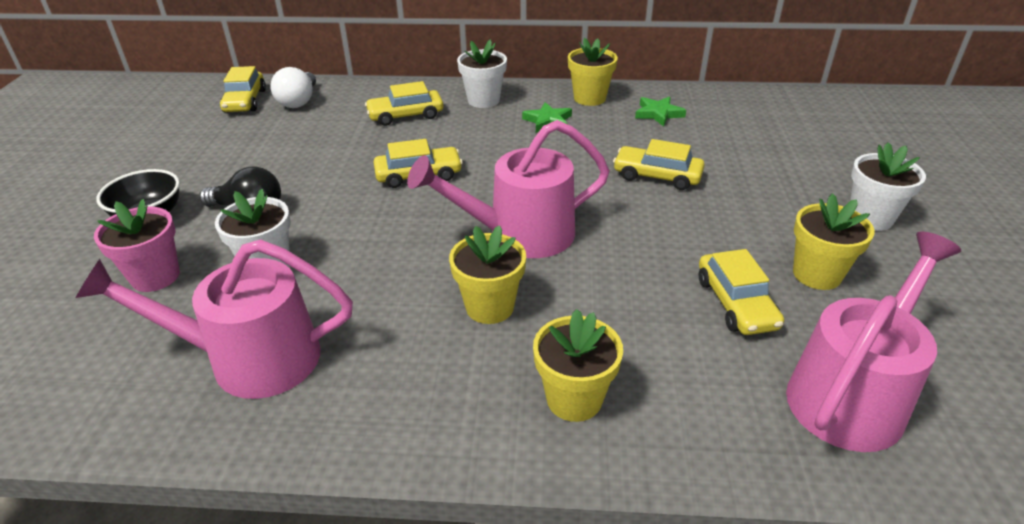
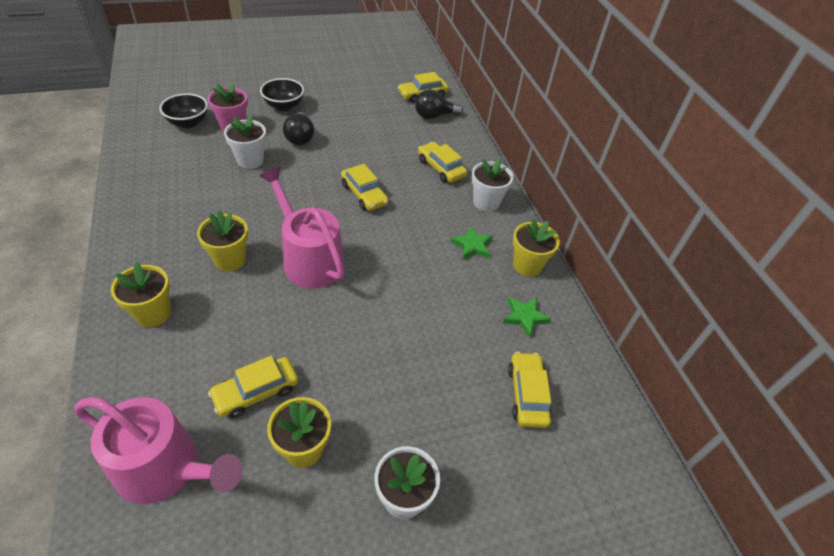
camera: 65 degrees right, 10 degrees up
(87, 332) = (188, 123): none -> black bowl
(250, 359) = (175, 179): pink watering can -> none
(299, 101) = (434, 116): white light bulb -> black light bulb
(657, 176) = (415, 327): yellow car -> yellow car (527, 394)

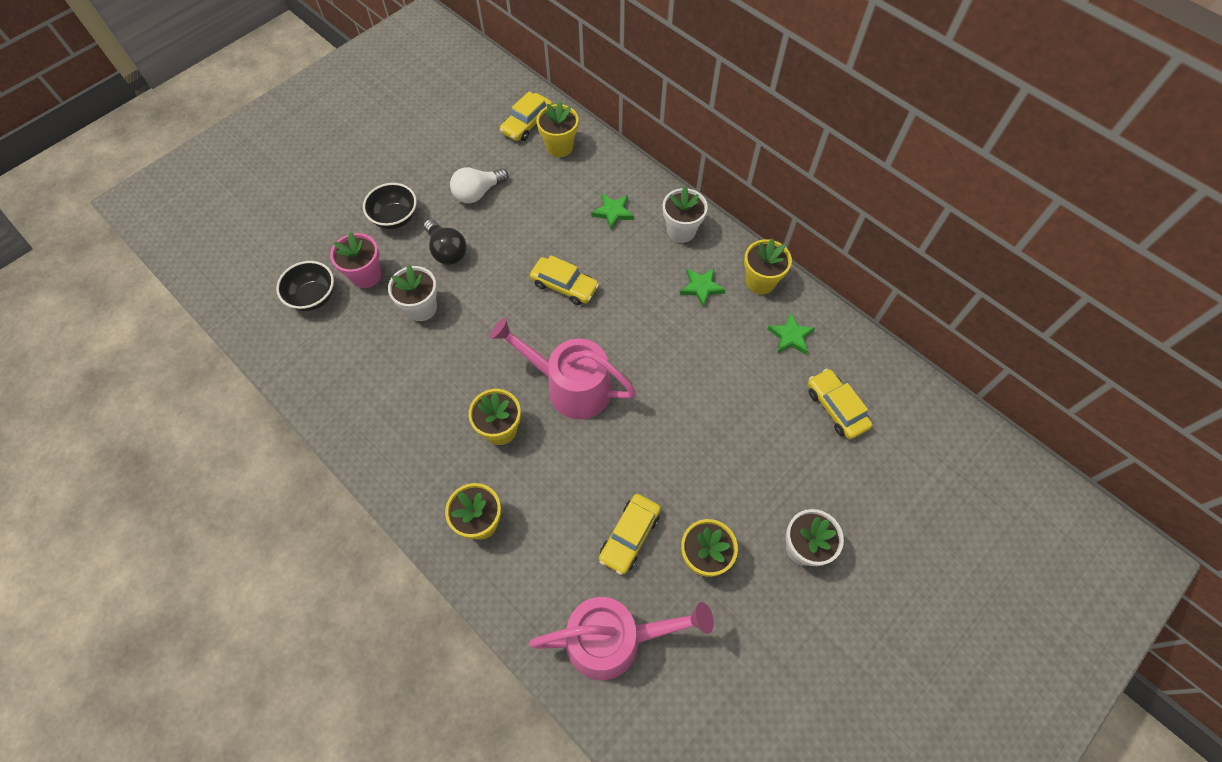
camera: 25 degrees left, 15 degrees up
(352, 116) = (478, 193): none -> white light bulb
(434, 116) = (559, 147): black light bulb -> yellow flower pot
(441, 168) = (613, 212): yellow car -> green star

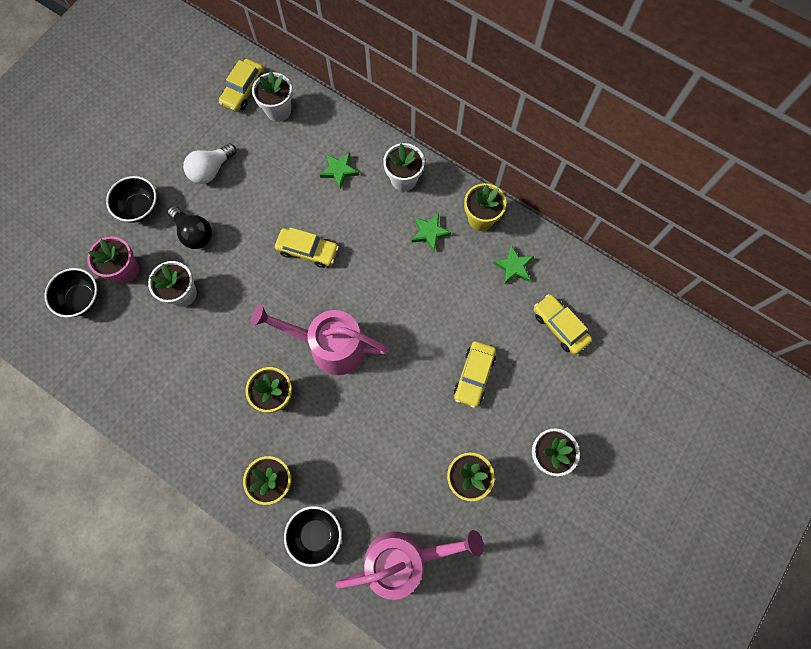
camera: 10 degrees left, 10 degrees up
(516, 591) = (316, 535): none -> black bowl
(559, 147) = (278, 110): yellow flower pot -> white flower pot
(629, 536) = (402, 471): yellow car -> yellow car (474, 376)

